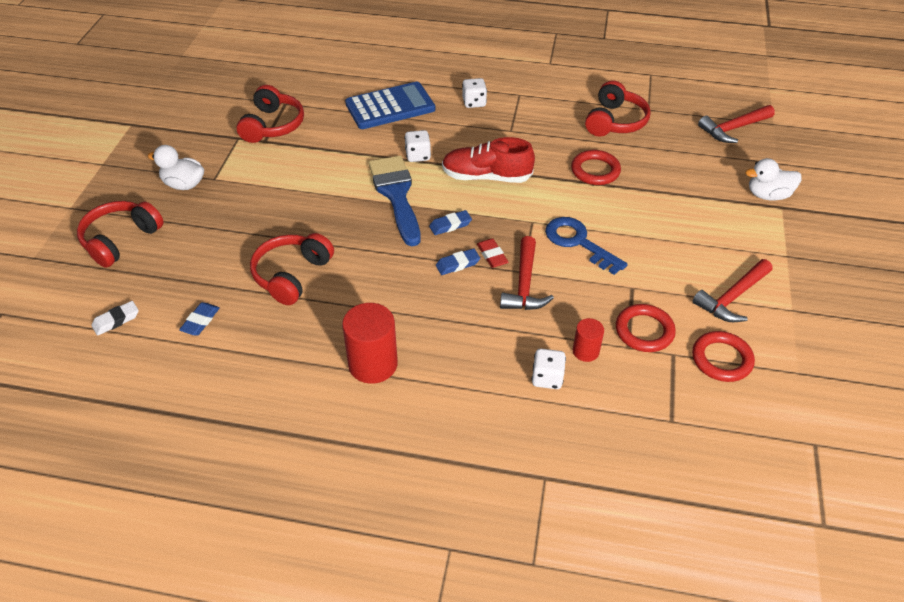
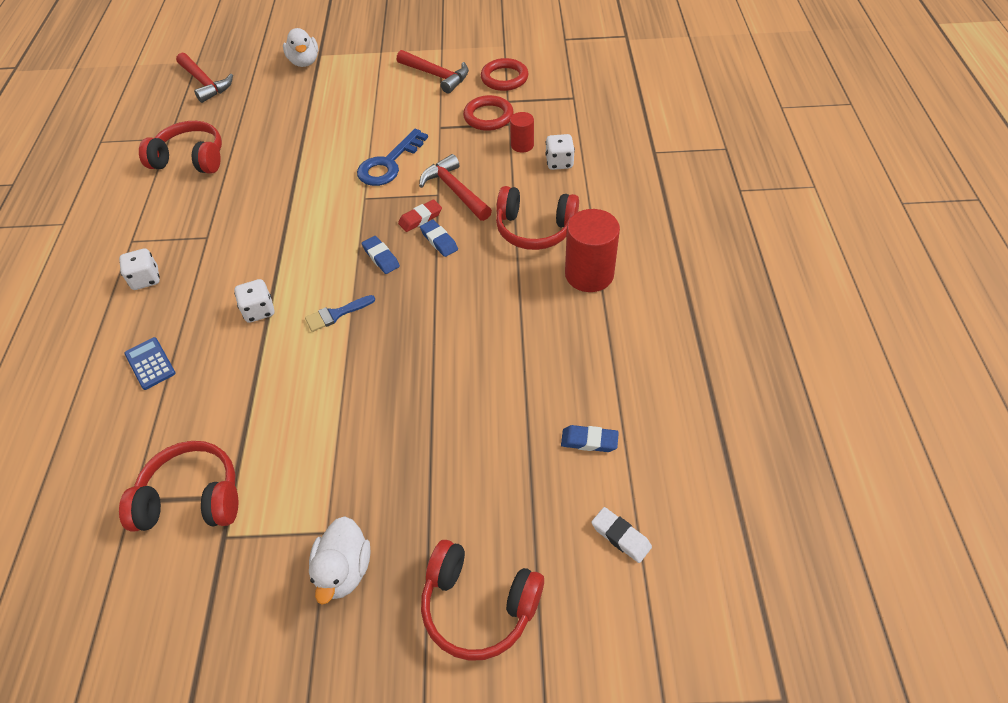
camera: 100 degrees left, 5 degrees up
(292, 275) = (492, 375): red headphones -> red headphones (535, 229)
(390, 107) = (150, 363): blue calculator -> blue calculator, size x0.49
(396, 195) = (336, 314): blue brush -> blue brush, size x0.46
(486, 177) = (295, 243): red shoe -> none
(524, 285) = (455, 190): red hammer -> red hammer turned 120 degrees counterclockwise
(595, 171) = (278, 164): red ring -> none

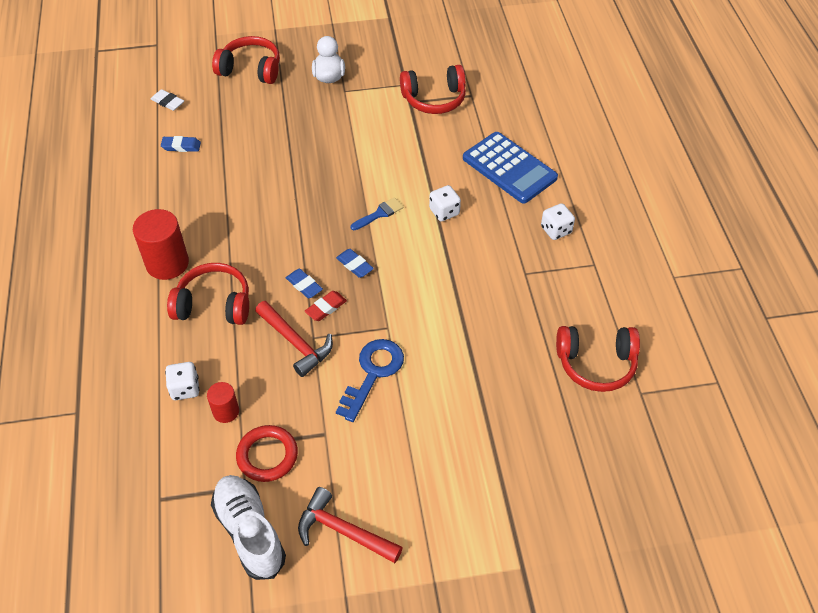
camera: 170 degrees right, 0 degrees up
(150, 363) = (509, 168): blue calculator -> blue calculator, size x2.06
(205, 83) = (654, 492): red hammer -> none
(304, 62) = (537, 549): white duck -> none
(504, 78) = (250, 532): red ring -> white shoe

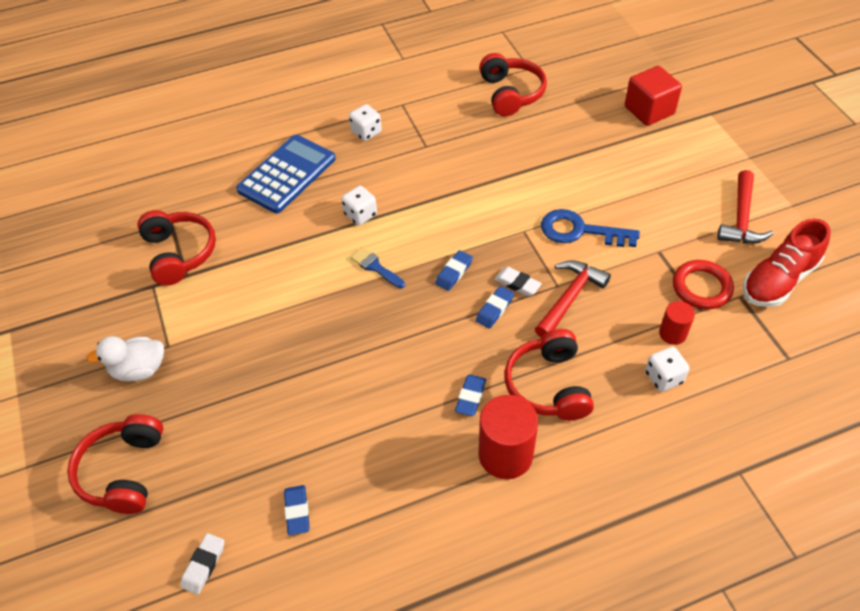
camera: 100 degrees left, 0 degrees up
(226, 252) = (470, 397): none -> blue eraser
(250, 532) = (779, 280): white shoe -> red shoe
(326, 308) = (517, 284): red eraser -> white eraser
(541, 498) = (649, 110): none -> red cube

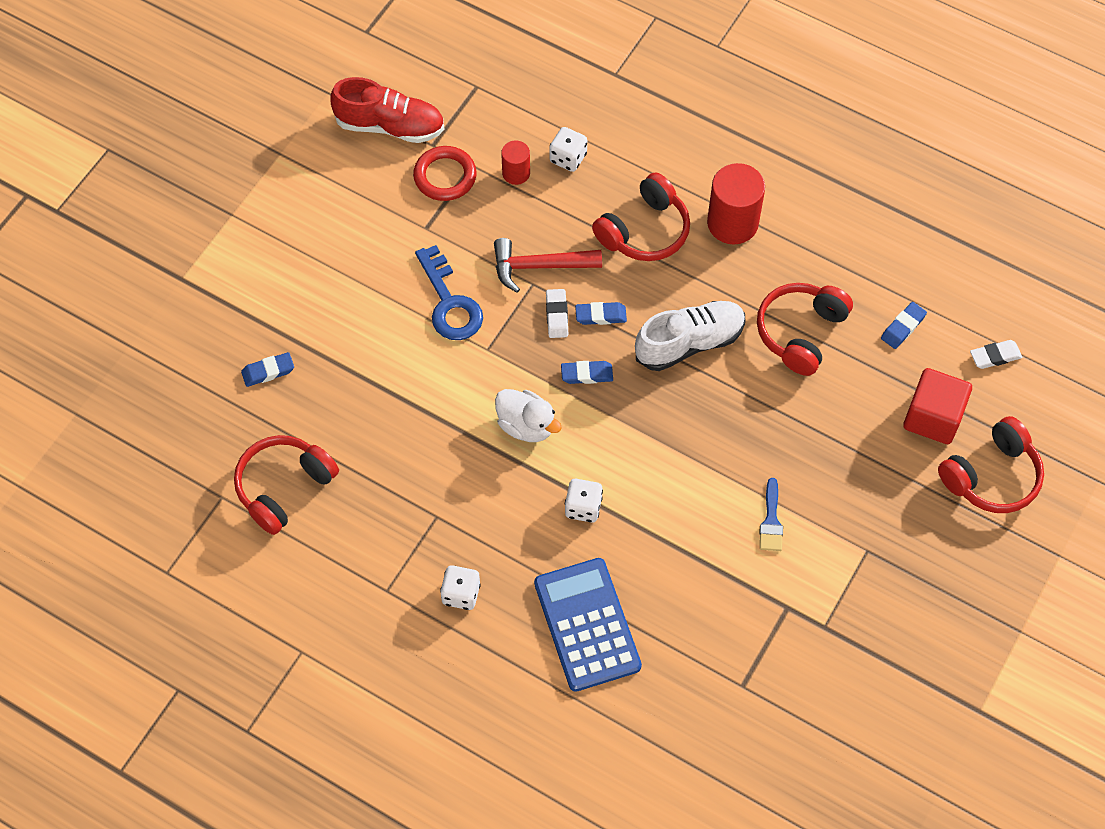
camera: 130 degrees left, 10 degrees up
(139, 370) = (908, 552): white duck -> white duck (526, 425)
(179, 253) = (770, 638): red headphones -> red headphones (800, 332)
(287, 174) = (587, 625): blue calculator -> blue calculator turned 75 degrees clockwise
(375, 267) = (635, 445): blue brush -> blue brush (771, 521)
(422, 349) = (689, 343): none -> white shoe
(470, 397) = (704, 278): blue eraser -> blue eraser (268, 371)
(649, 110) = (216, 336): red cube -> red cube (933, 417)
(741, 218) = (330, 184): red hammer -> none

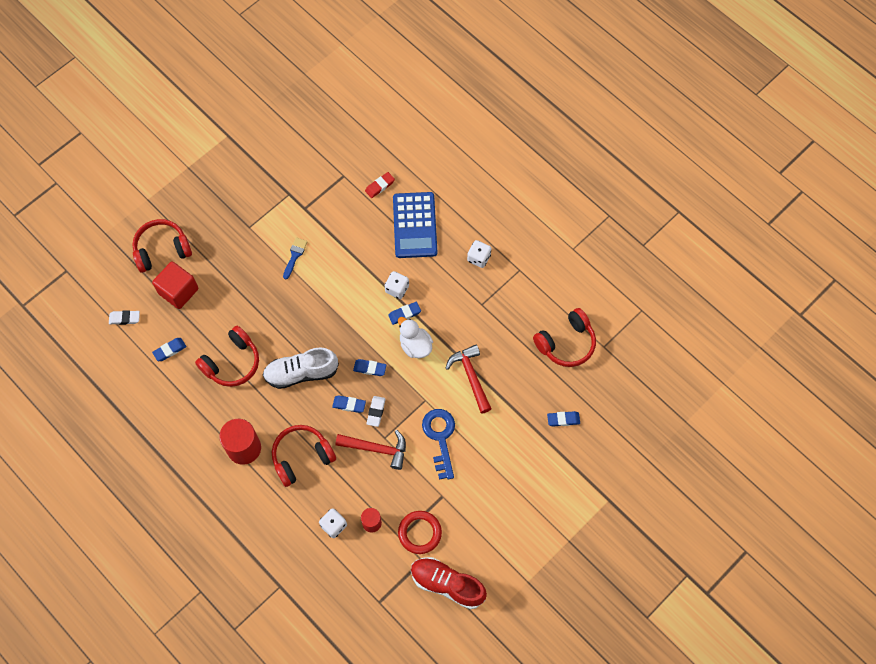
camera: 165 degrees left, 5 degrees up
(426, 400) = (471, 376): none -> red hammer
(558, 470) = (404, 314): none -> blue eraser
(671, 682) = (380, 186): none -> red eraser

